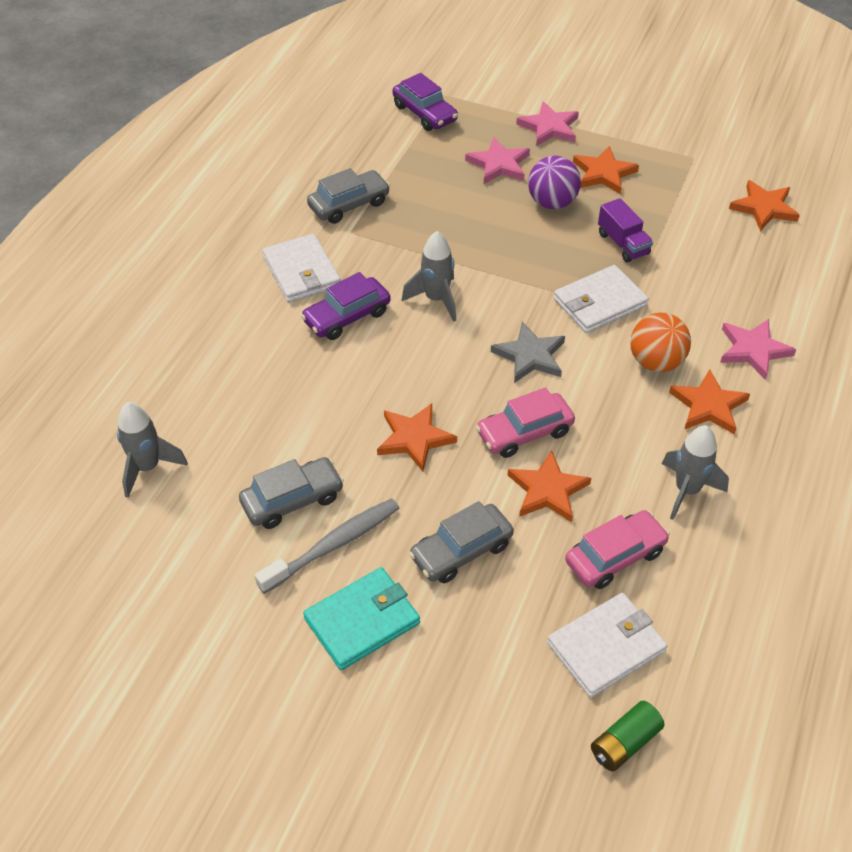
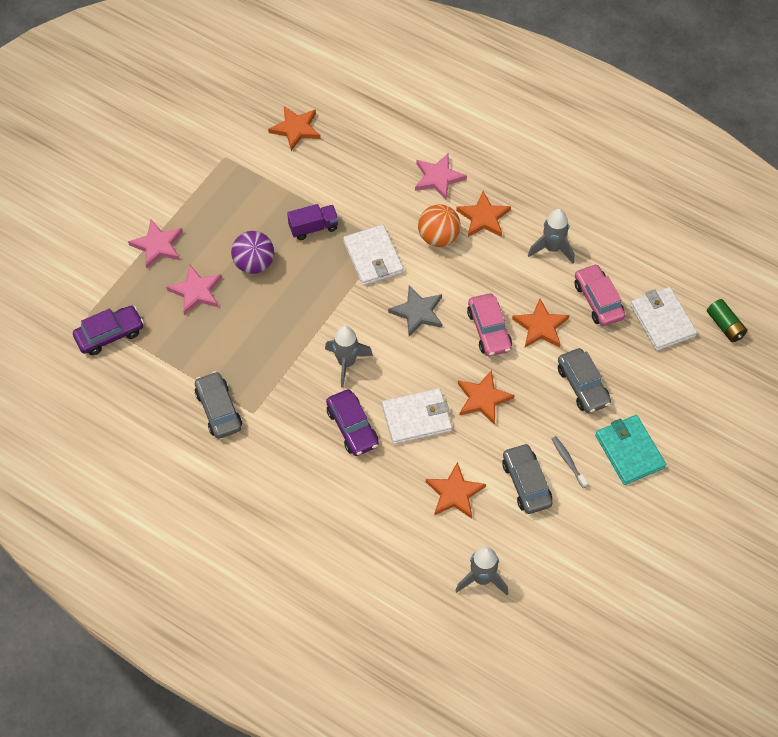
camera: 80 degrees left, 10 degrees up
(302, 272) = (293, 454): white wallet -> white wallet (417, 418)
(333, 545) = (568, 461): grey toothbrush -> grey toothbrush, size x0.54
(603, 173) = (228, 221): orange star -> orange star (455, 493)

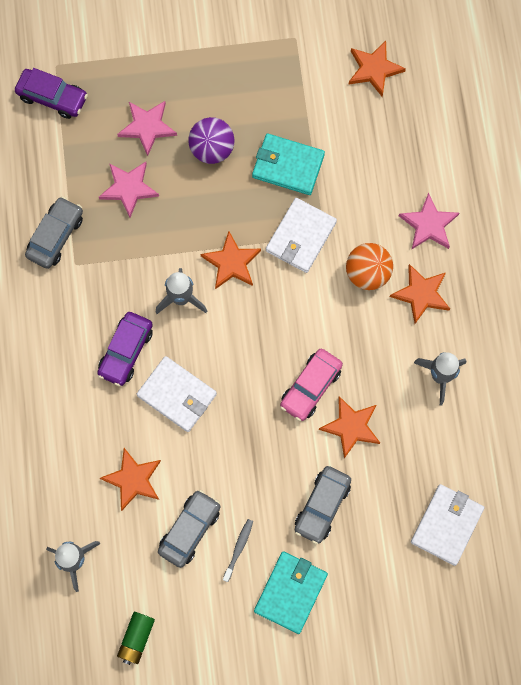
camera: 50 degrees right, 15 degrees up
(158, 245) = (164, 61): pink star -> pink star (129, 188)
(313, 228) = (288, 166): purple truck -> turquoise wallet
(417, 312) = (278, 315): grey star -> none
(483, 399) = (240, 434): orange star -> orange star (231, 263)
(598, 300) = (420, 455): pink car -> none
(725, 326) = (488, 583): green battery -> green battery (136, 638)

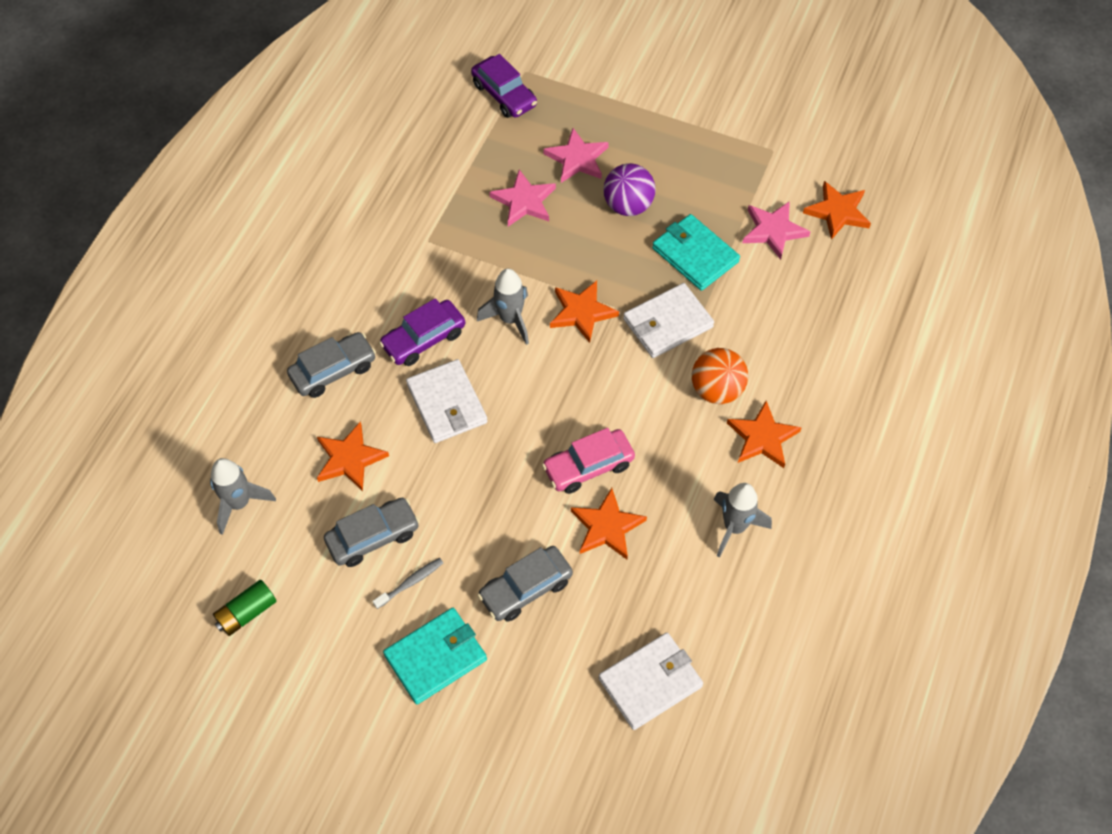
camera: 30 degrees right, 15 degrees down
(55, 236) = (426, 208): grey car -> grey car (333, 371)
(428, 225) = (810, 376): pink star -> pink star (773, 231)

